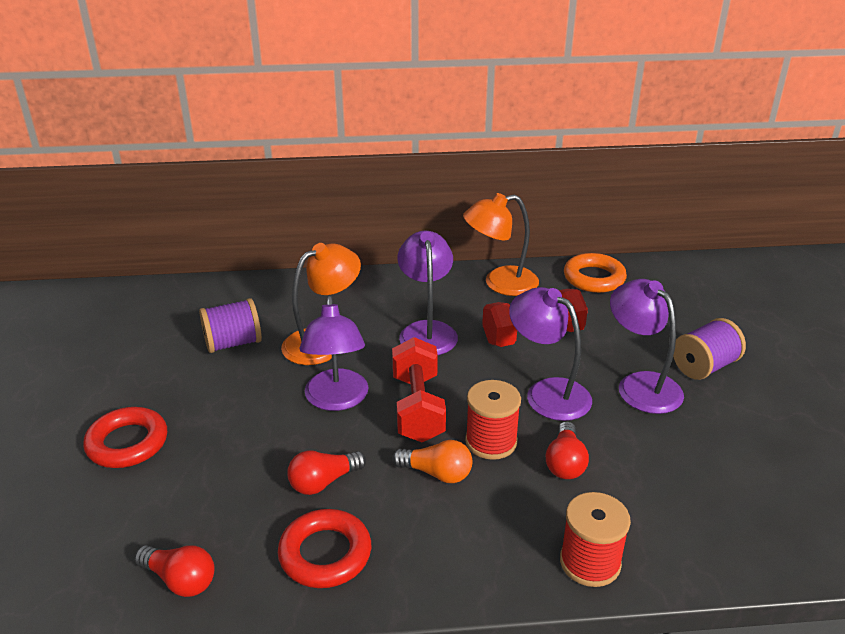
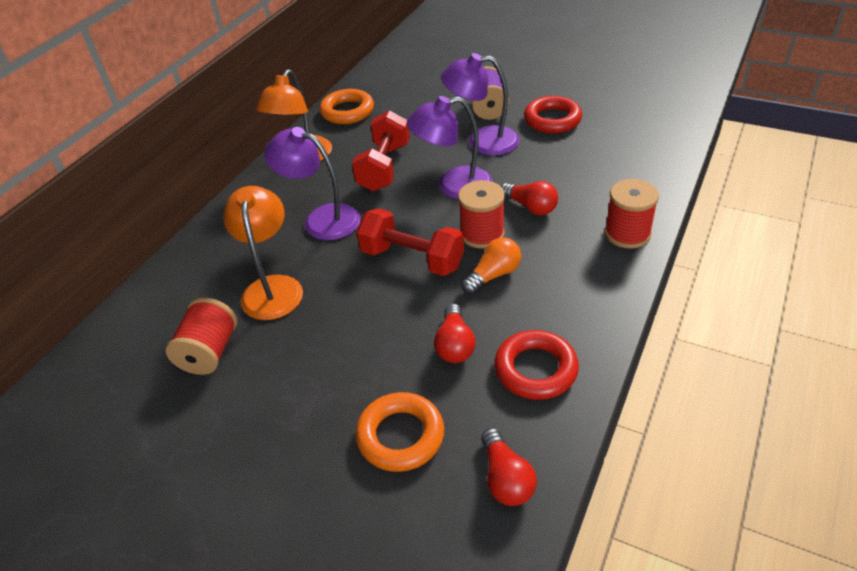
camera: 55 degrees left, 10 degrees up
(127, 443) = (289, 479): red ring -> red ring (552, 120)
(180, 580) = (505, 479): red light bulb -> red light bulb turned 105 degrees clockwise
(198, 489) = (400, 436): none -> orange ring
(233, 343) = (209, 352): purple spool -> red spool
(337, 400) = (360, 304): purple lamp -> none

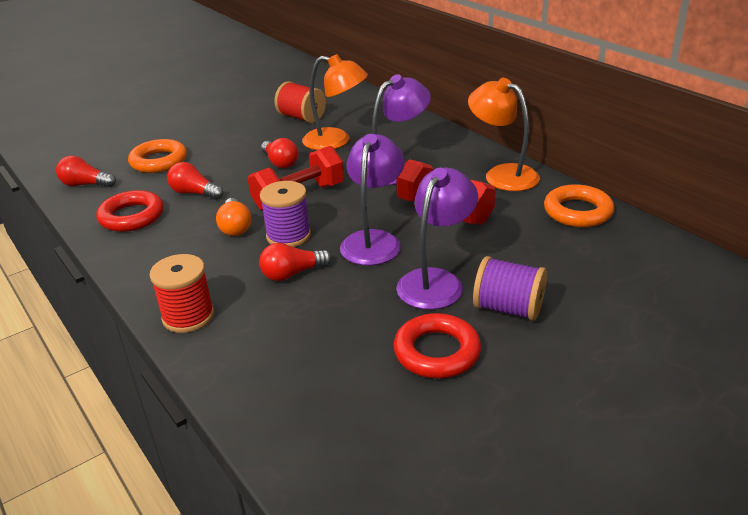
camera: 115 degrees right, 10 degrees down
(346, 309) = (280, 162): none -> red light bulb
(482, 234) = (288, 236): red spool -> purple spool

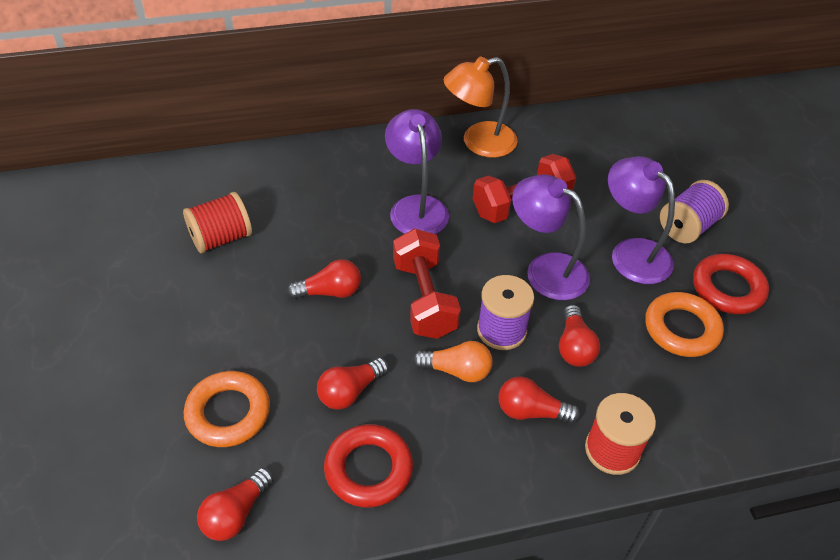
camera: 70 degrees left, 15 degrees up
(211, 268) = (531, 411): none -> red light bulb
(336, 141) = (313, 229): orange lamp -> none
(577, 212) = (570, 130): orange ring -> orange ring (681, 329)

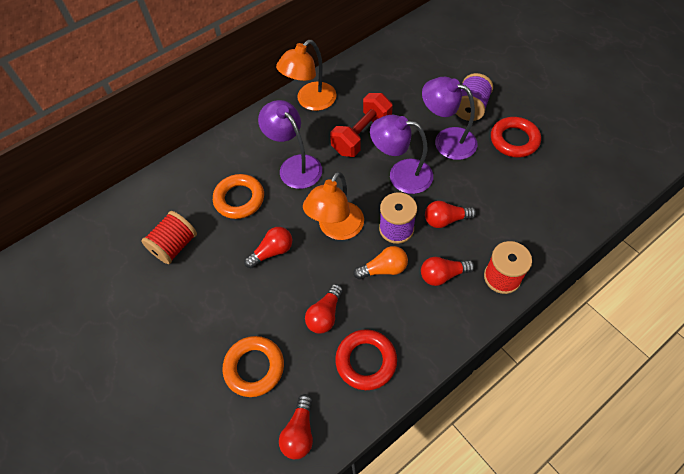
camera: 20 degrees left, 10 degrees up
(424, 298) = (336, 229): red dumbbell -> orange lamp
(574, 347) = (445, 220): red light bulb -> red light bulb turned 105 degrees clockwise
(681, 329) = (501, 179): orange ring -> orange ring (239, 199)

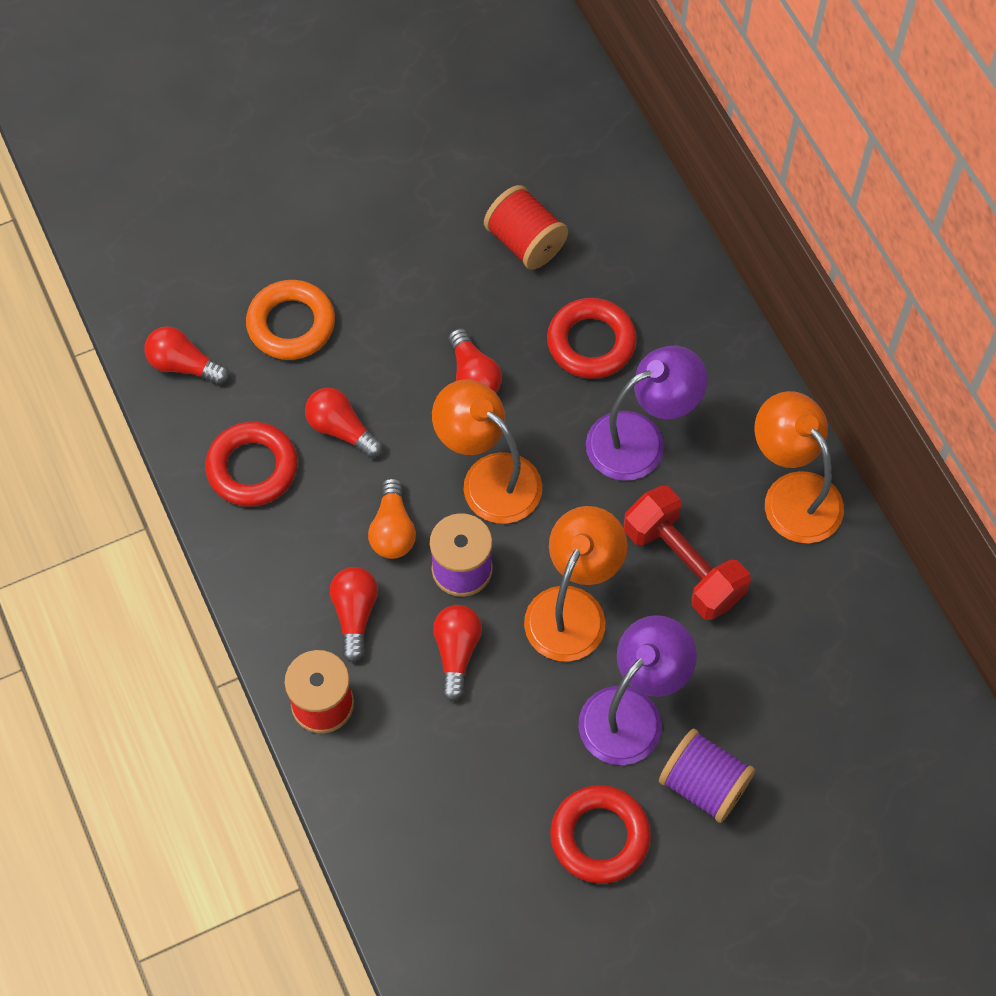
camera: 100 degrees right, 5 degrees up
(239, 199) = (591, 343): orange ring -> red ring
(401, 175) = (572, 608): purple lamp -> orange lamp

